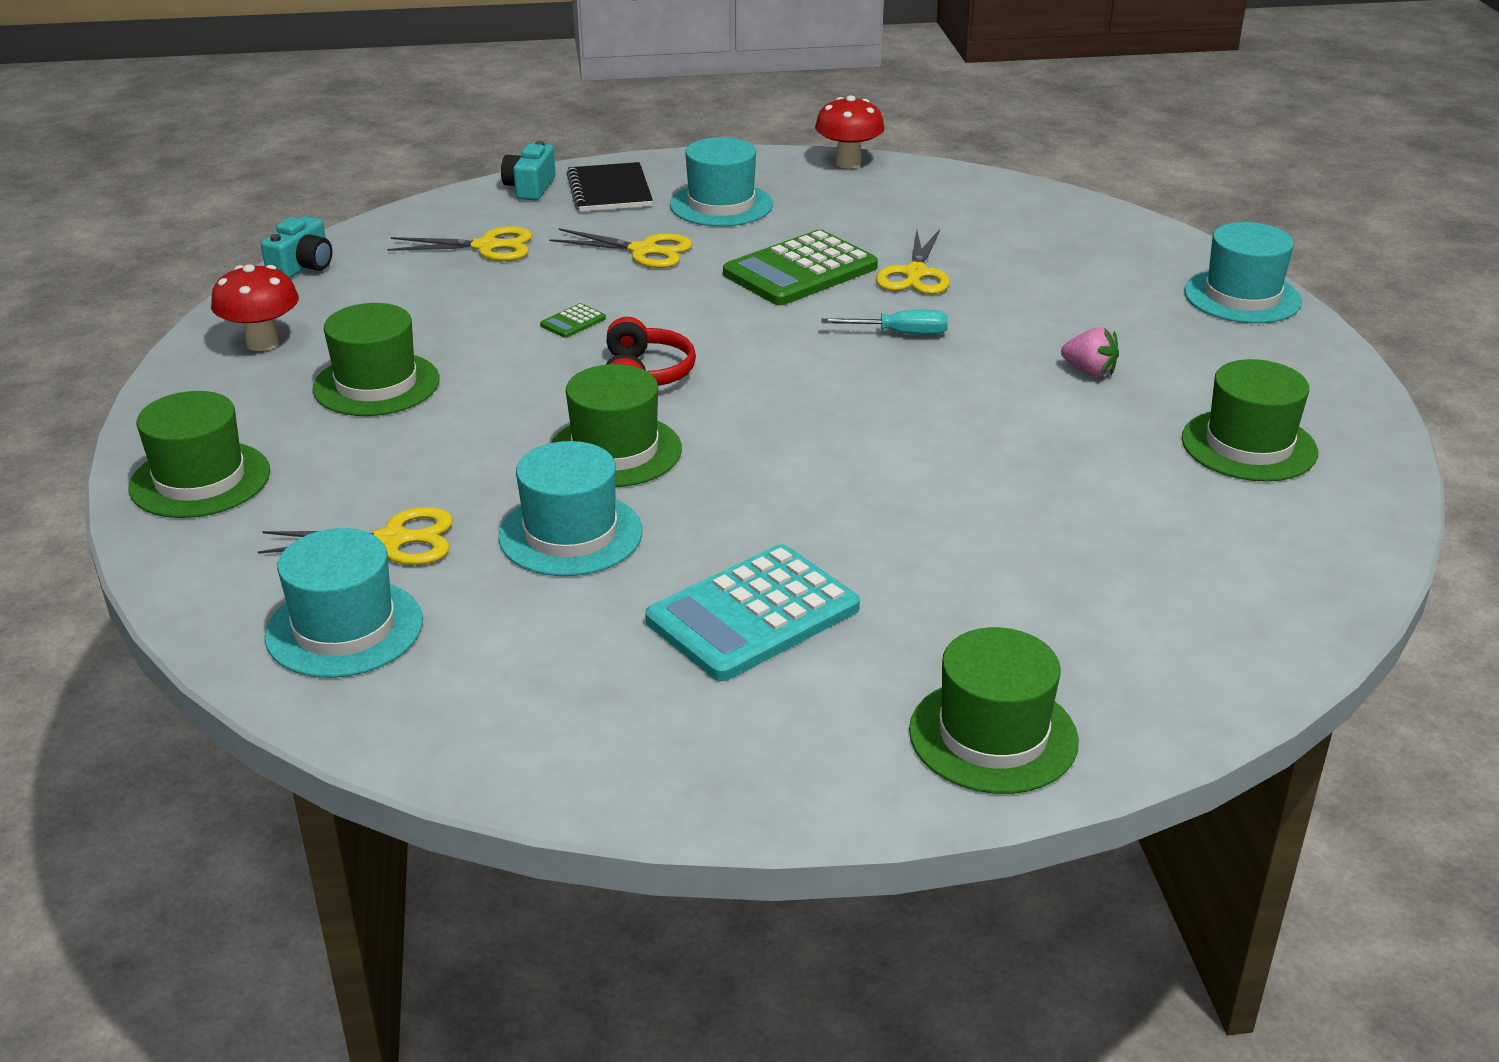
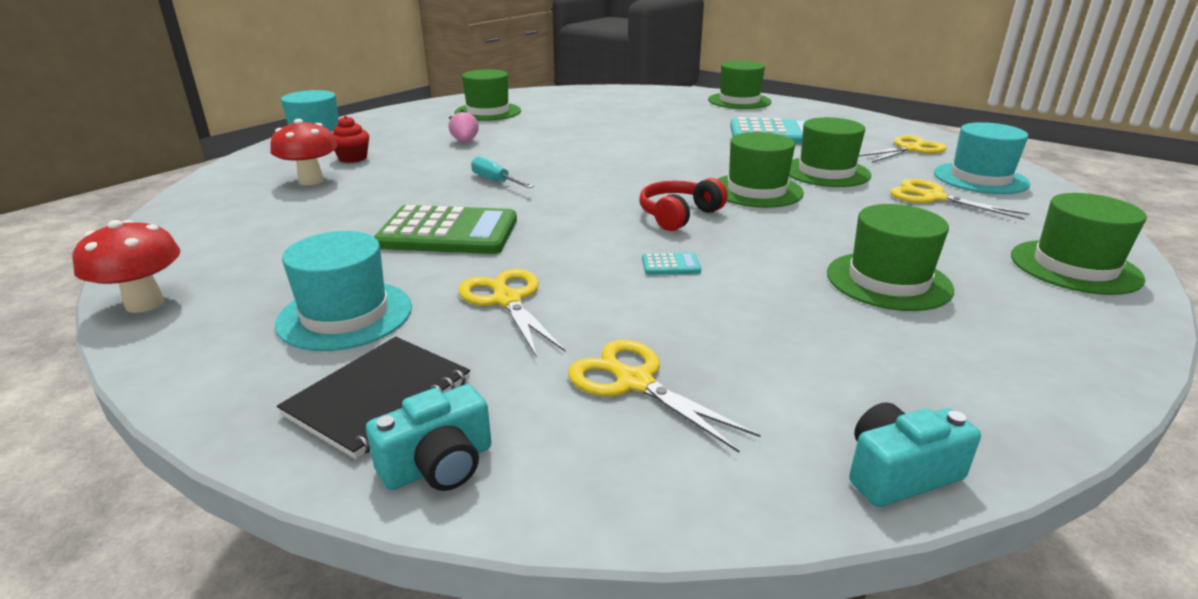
camera: 135 degrees left, 5 degrees down
(262, 343) = (994, 368): red mushroom -> red mushroom (311, 181)
(570, 534) = (826, 172): turquoise hat -> green hat
(573, 322) = (671, 265): green calculator -> turquoise calculator
(915, 274) = (398, 202): yellow scissors -> yellow scissors (910, 149)
(1110, 293) = (353, 158): none -> red cupcake

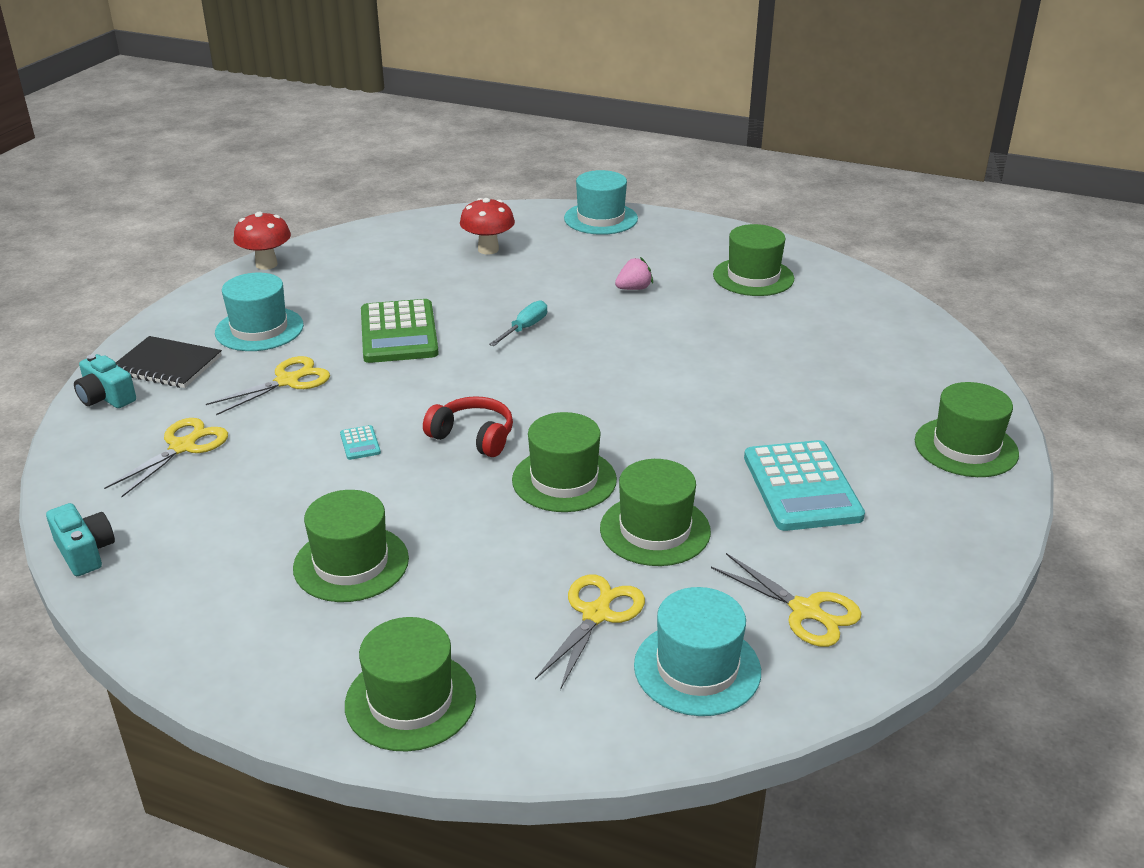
camera: 75 degrees right, 5 degrees up
(353, 158) = (553, 250): red cupcake -> none

